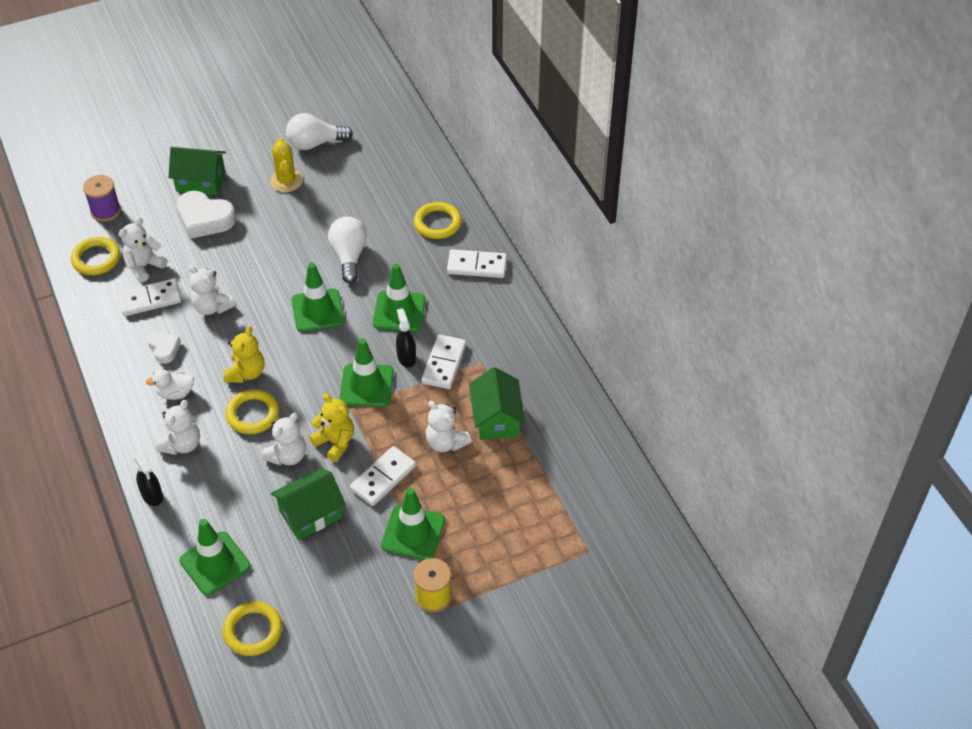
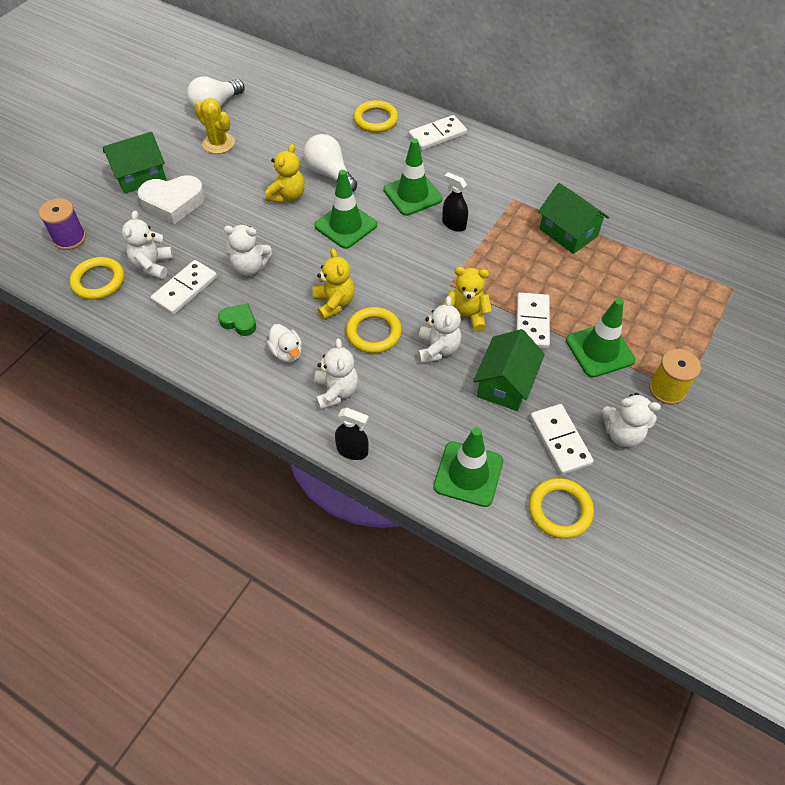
camera: 35 degrees left, 5 degrees up
(164, 349) = (239, 322): white heart -> green heart
(175, 393) = (287, 353): white duck -> white duck turned 75 degrees counterclockwise
(297, 259) = (287, 196): none -> yellow teddy bear
(366, 386) = (445, 261): green traffic cone -> none
(443, 364) = (487, 214): white domino -> white domino (560, 440)
(446, 442) = (550, 269): white teddy bear -> white teddy bear (622, 433)

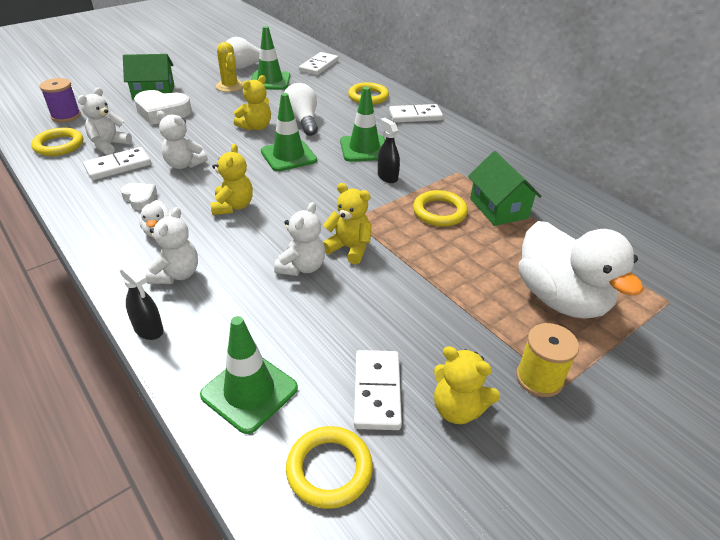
camera: 20 degrees right, 15 degrees down
(239, 322) = (140, 199): green heart -> white heart
(373, 333) = (250, 237): yellow ring -> yellow ring (439, 212)
(505, 384) = (351, 317): green house -> none
(532, 322) = (415, 271): white domino -> white domino (319, 66)
(599, 350) = (476, 316): green traffic cone -> green traffic cone (270, 81)
(622, 433) = (457, 408): white teddy bear -> yellow teddy bear
(655, 312) = (561, 298): none -> white duck

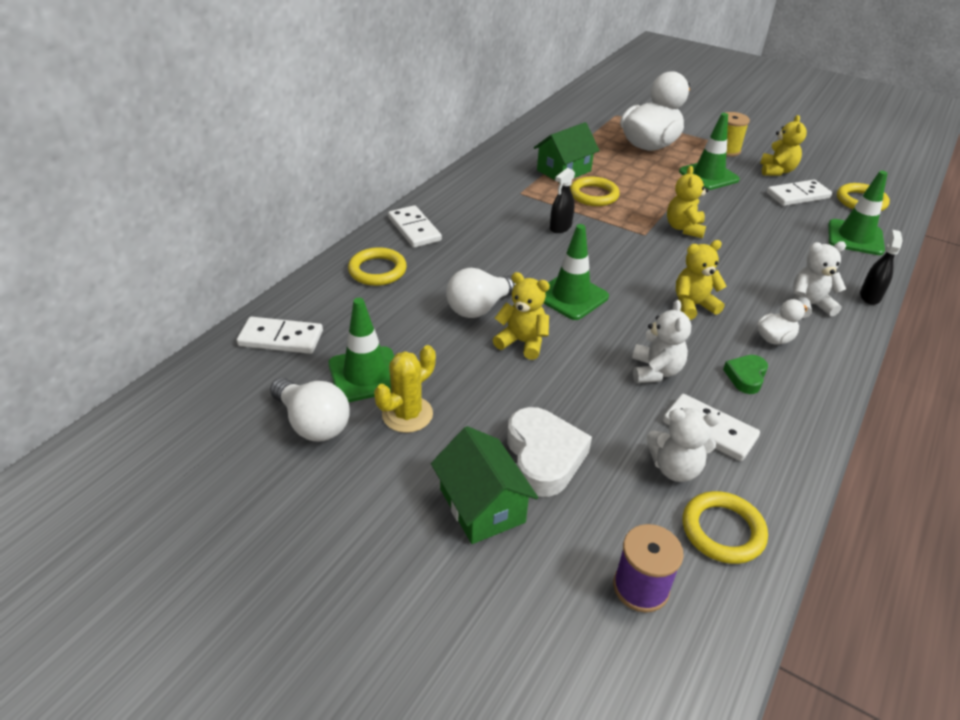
camera: 110 degrees left, 0 degrees up
(140, 199) = (745, 377): white heart -> green heart
(302, 267) = (729, 245): white teddy bear -> none
(364, 149) = (516, 250): green traffic cone -> green traffic cone (708, 176)

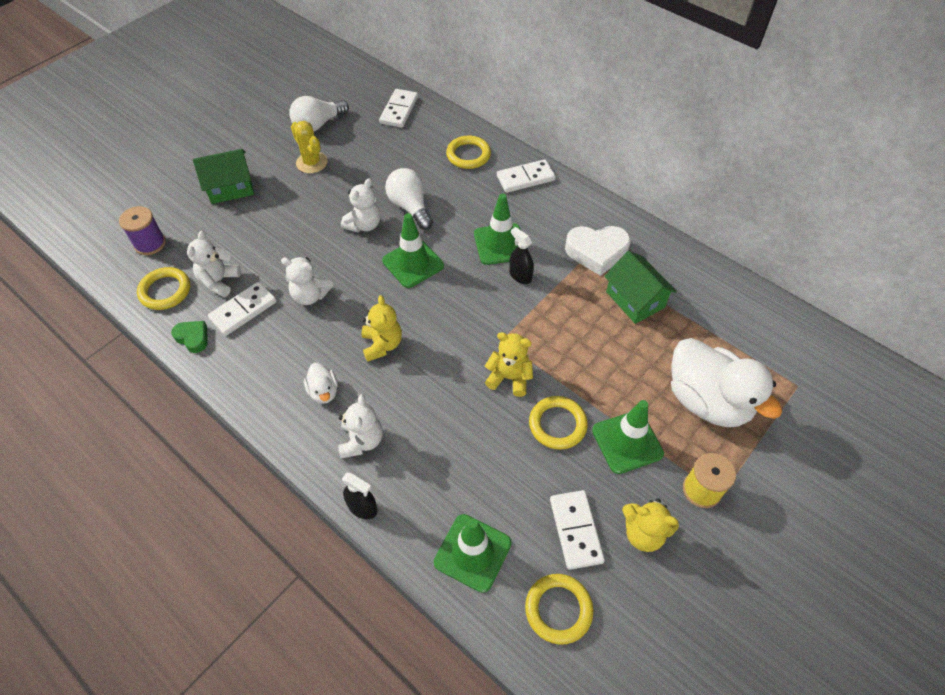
camera: 100 degrees right, 15 degrees up
(366, 374) = (353, 146): green traffic cone -> green traffic cone (500, 244)
(522, 342) = (364, 225): yellow teddy bear -> white teddy bear
(544, 457) = (254, 219): white heart -> white heart (596, 252)
(593, 195) = (581, 315): yellow ring -> yellow ring (557, 424)
(745, 377) = (286, 352): green heart -> green heart (193, 338)

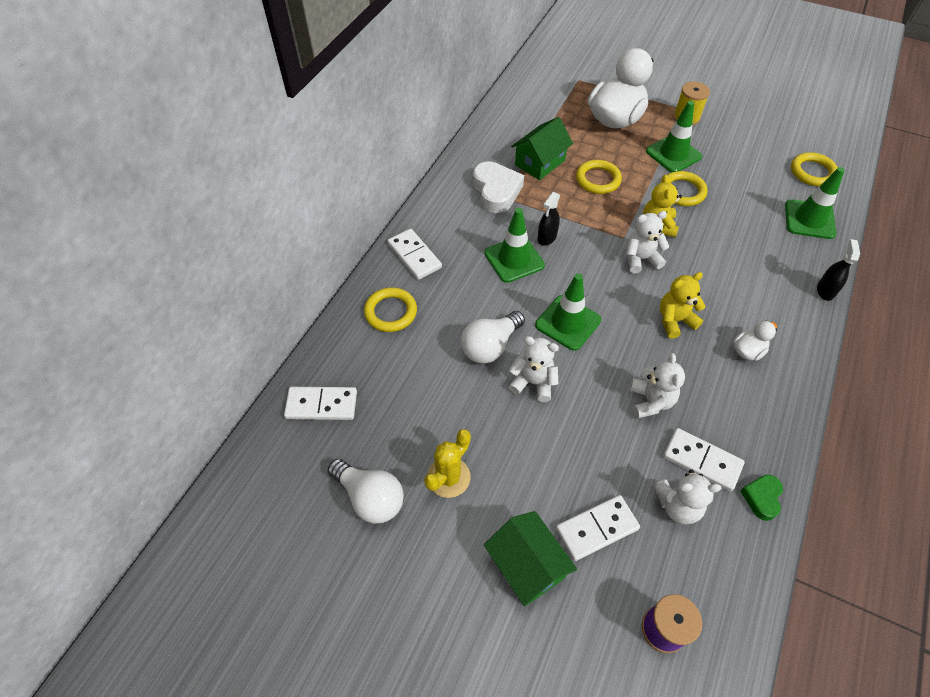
camera: 105 degrees left, 0 degrees up
(165, 291) = (721, 564): yellow ring -> yellow ring (598, 179)
(361, 441) = (773, 308): white teddy bear -> white teddy bear (641, 259)
(575, 530) = (756, 171): white domino -> white domino (597, 529)
(643, 533) = (734, 140): yellow teddy bear -> none

